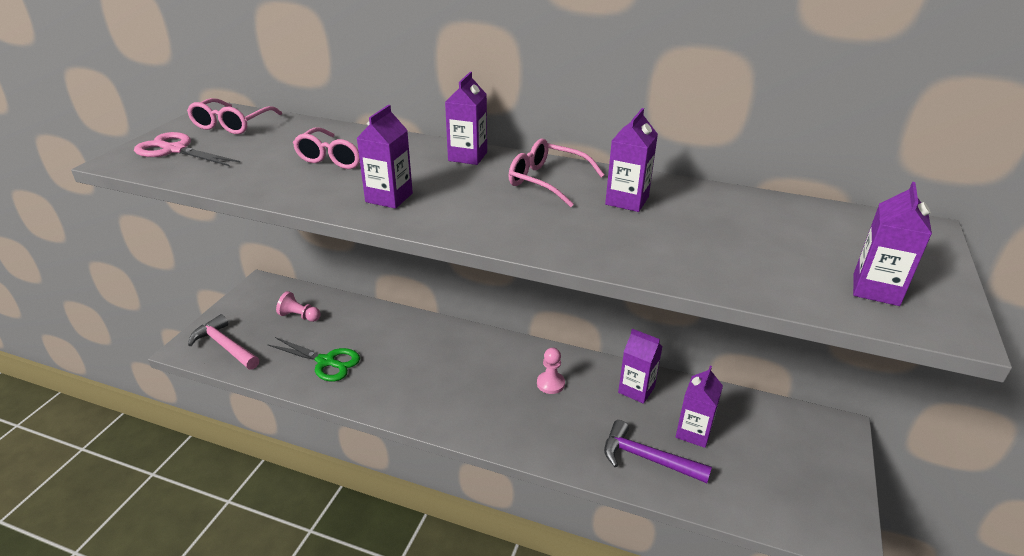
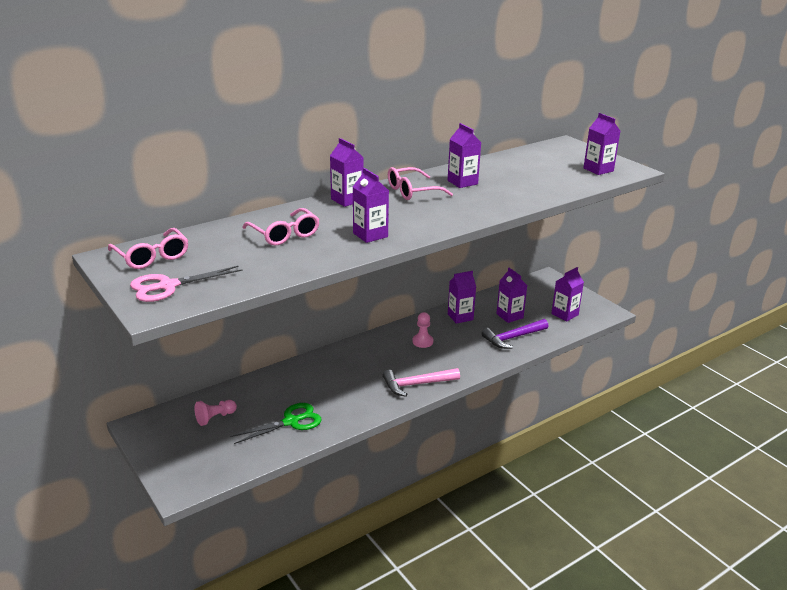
camera: 55 degrees left, 5 degrees down
(225, 346) = (204, 467): pink hammer -> pink hammer (416, 384)
(770, 487) = (564, 314): none -> purple carton

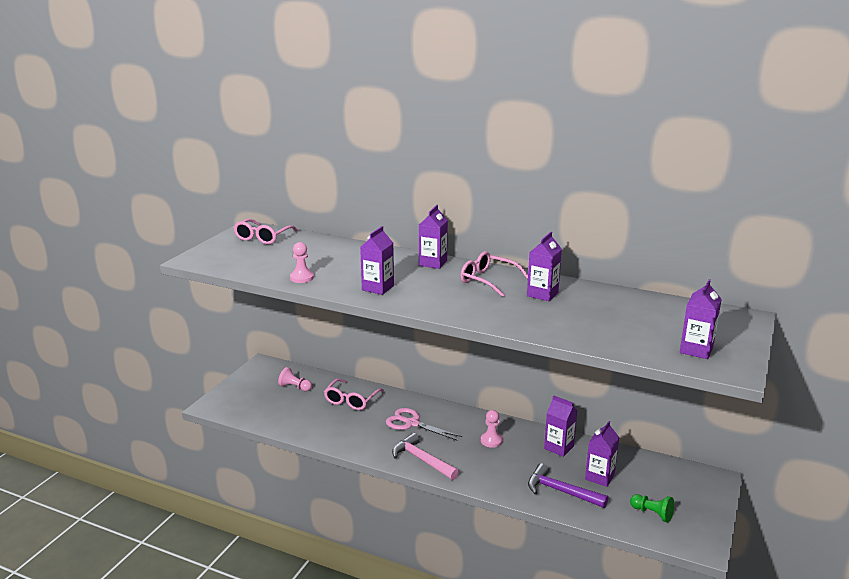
camera: 60 degrees right, 5 degrees down
(168, 286) = (227, 254): pink scissors -> pink scissors (412, 423)
(284, 234) = (342, 261): pink glasses -> pink glasses (351, 400)
(291, 422) = (317, 419): green scissors -> none
(297, 262) = (302, 278): none -> pink pawn
(564, 314) = (652, 513): purple carton -> green pawn

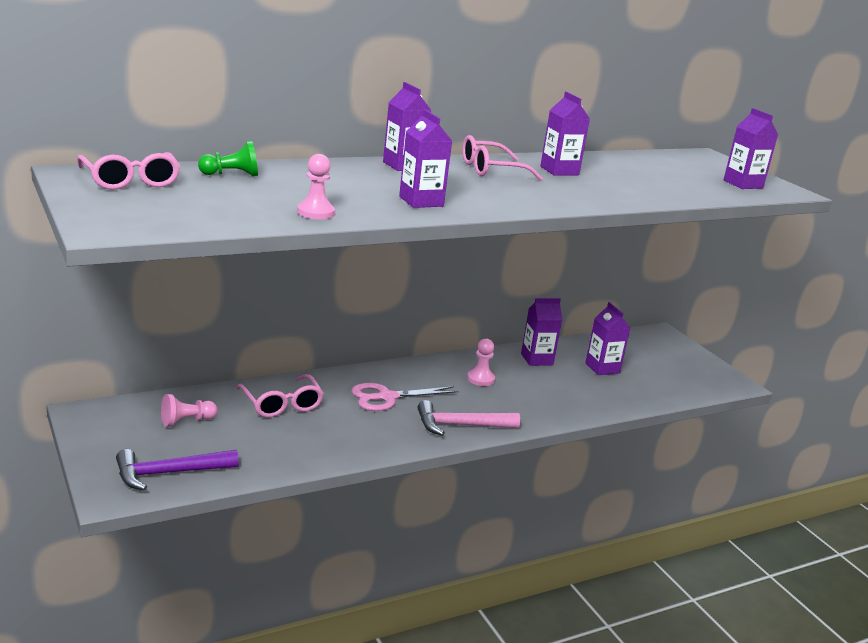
camera: 55 degrees left, 0 degrees up
(560, 491) = (601, 393): purple hammer -> purple hammer (169, 473)
(652, 513) = (676, 377): green pawn -> green pawn (231, 175)

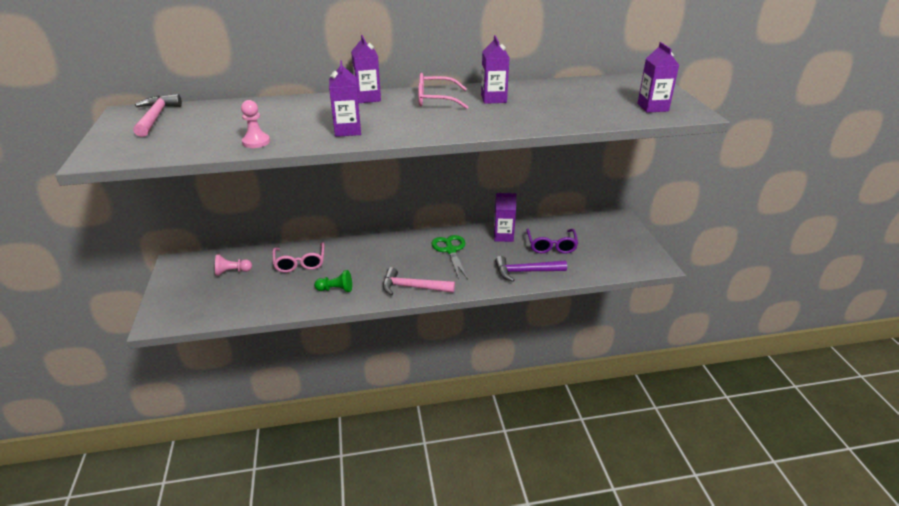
camera: 20 degrees right, 10 degrees up
(130, 181) = (156, 117): pink glasses -> pink hammer
(169, 473) = (198, 309): purple hammer -> purple hammer (525, 272)
(231, 175) = (230, 110): green pawn -> green pawn (336, 289)
(387, 397) = (374, 262): pink scissors -> none
(480, 379) = (450, 250): pink pawn -> green scissors
(602, 368) = (551, 246): purple carton -> purple glasses

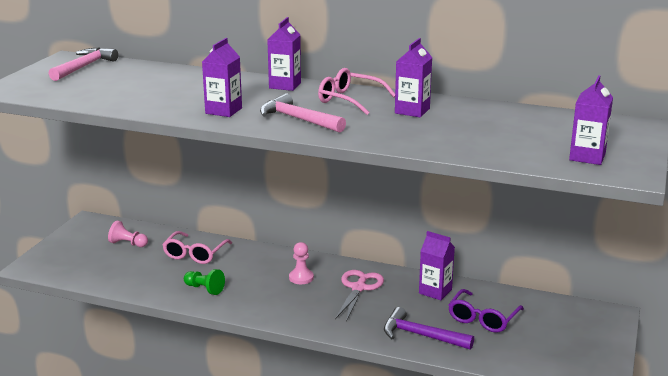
camera: 30 degrees right, 10 degrees down
(256, 142) = (134, 104): pink pawn -> pink pawn (301, 278)
(412, 287) = (281, 311): pink hammer -> pink hammer (298, 119)
(450, 250) = (358, 288): green scissors -> pink scissors

